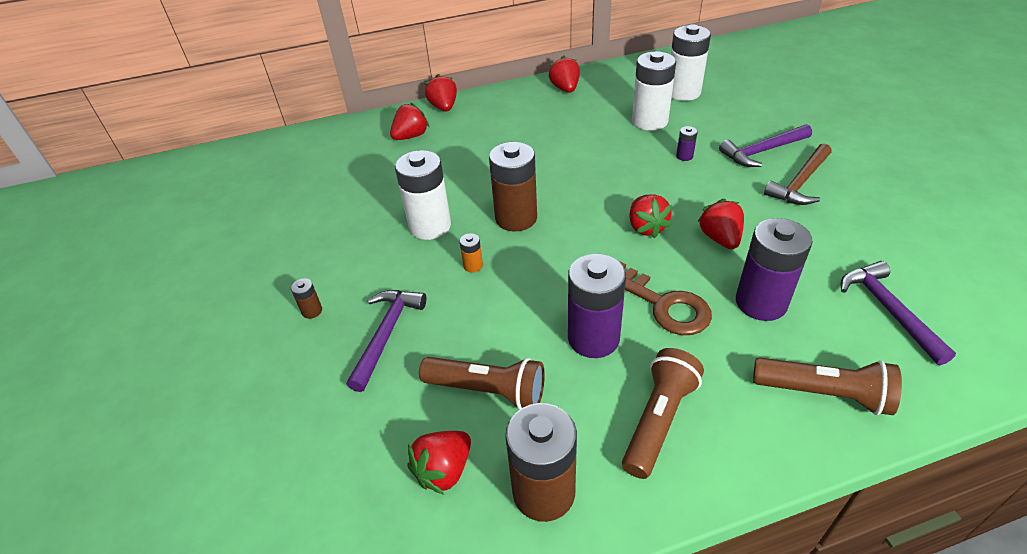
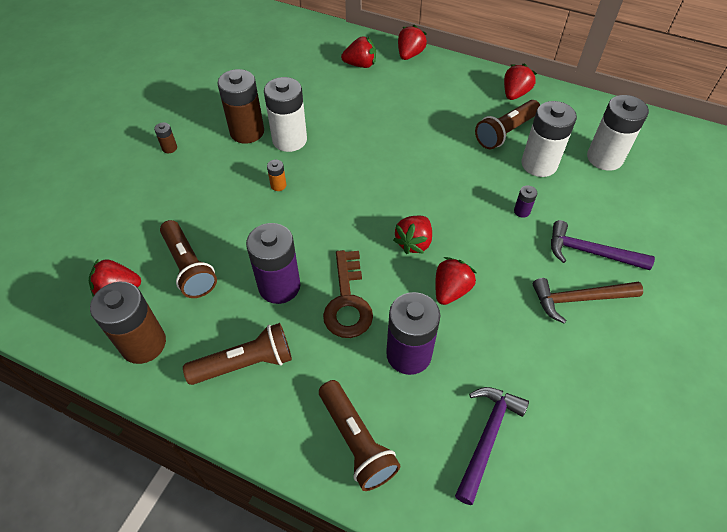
camera: 40 degrees right, 10 degrees up
(386, 334) = (185, 192): purple hammer -> none
(516, 218) = (344, 172): brown battery -> brown battery (247, 132)
(596, 115) = (506, 132): none -> brown flashlight

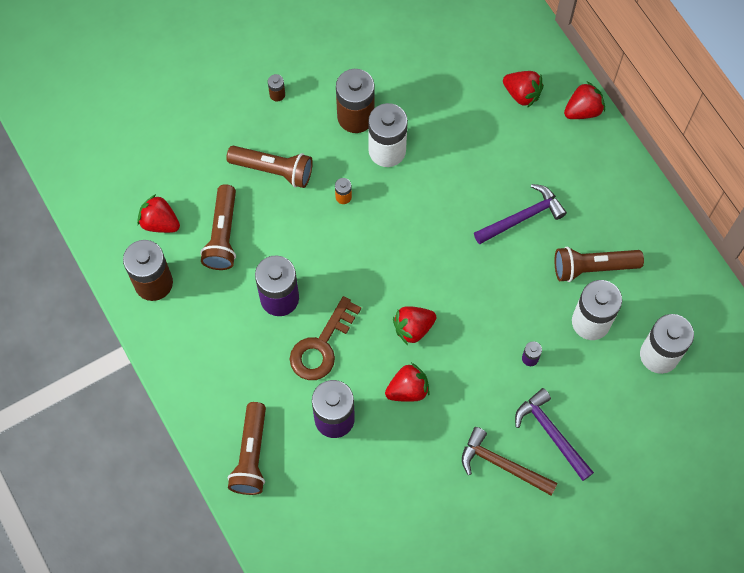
camera: 35 degrees right, 15 degrees up
(245, 363) = (214, 347): brown flashlight -> brown flashlight (273, 170)
(487, 437) = (340, 514): purple hammer -> purple hammer (522, 217)
(515, 94) = (645, 227): red strawberry -> none

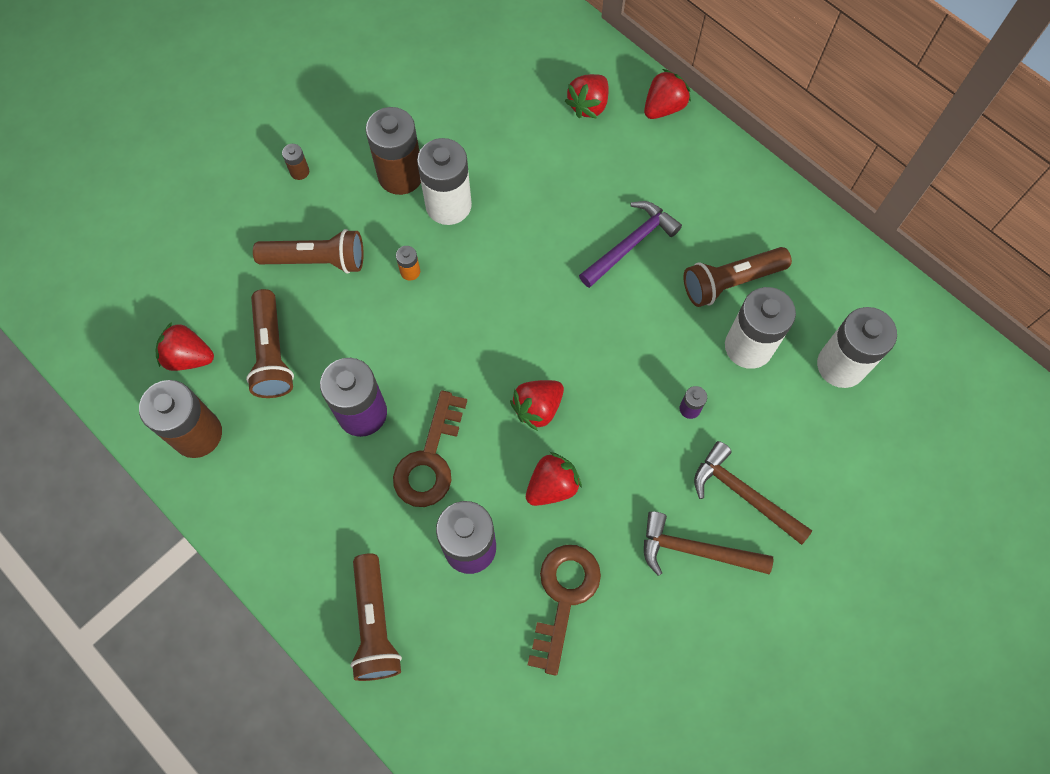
camera: 15 degrees left, 0 degrees up
(394, 473) = (563, 597): none -> brown key
(522, 94) = (588, 105): red strawberry -> red strawberry turned 105 degrees clockwise
(551, 433) = (744, 495): purple hammer -> brown hammer

